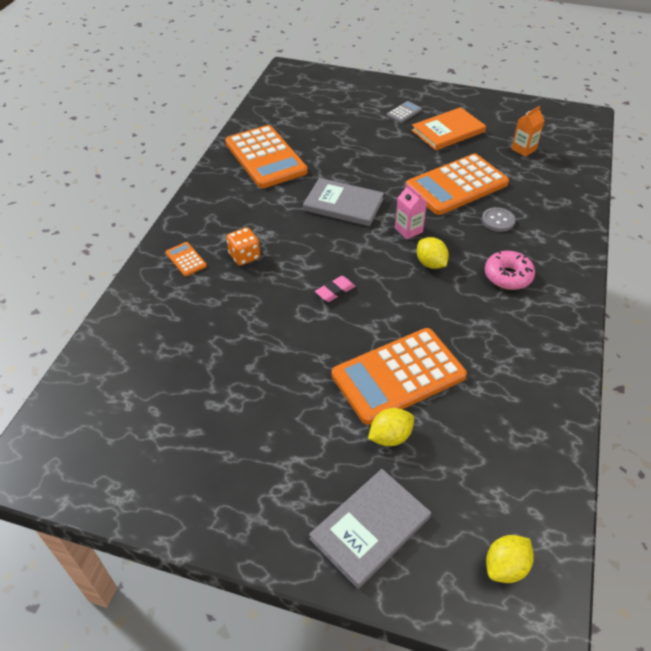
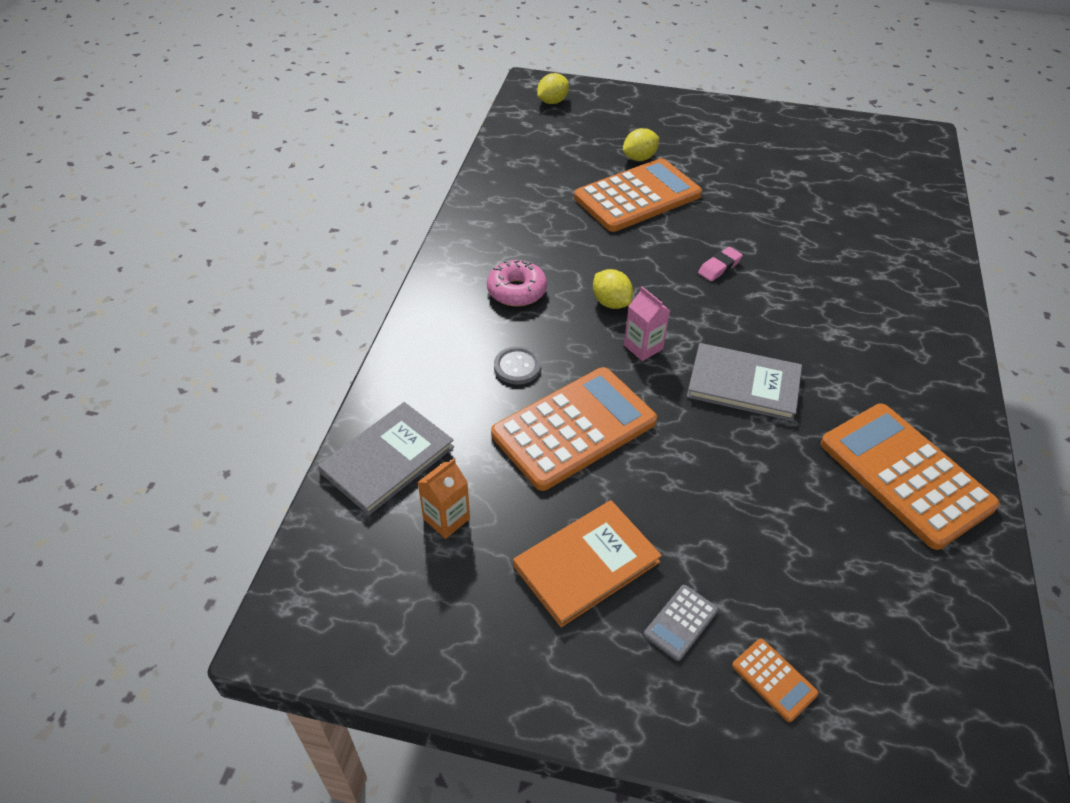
camera: 175 degrees right, 0 degrees up
(186, 259) = (913, 297): orange calculator -> orange calculator (774, 680)
(244, 256) = (844, 303): orange dice -> none
(370, 528) = (647, 114): grey book -> grey book (388, 460)

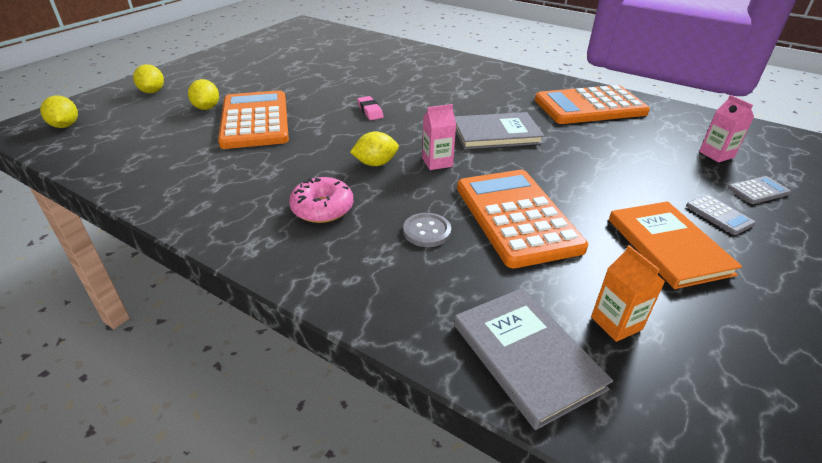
camera: 70 degrees left, 10 degrees down
(645, 114) = (152, 91): none -> yellow lemon
(743, 384) = (496, 134): grey book -> grey book turned 45 degrees clockwise
(774, 680) = (758, 191): orange calculator -> grey calculator
(856, 636) = (716, 154): none -> pink carton

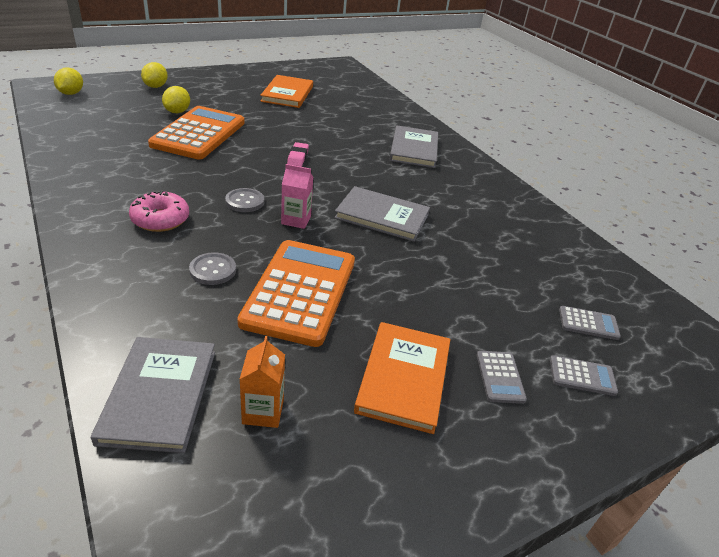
camera: 25 degrees right, 0 degrees up
(289, 61) = (287, 94): none -> orange book
(375, 163) = (245, 201): yellow lemon -> grey button
(450, 74) = (414, 149): none -> grey book
(590, 106) = (514, 226): orange calculator -> none
(716, 154) = (588, 323): pink carton -> grey calculator

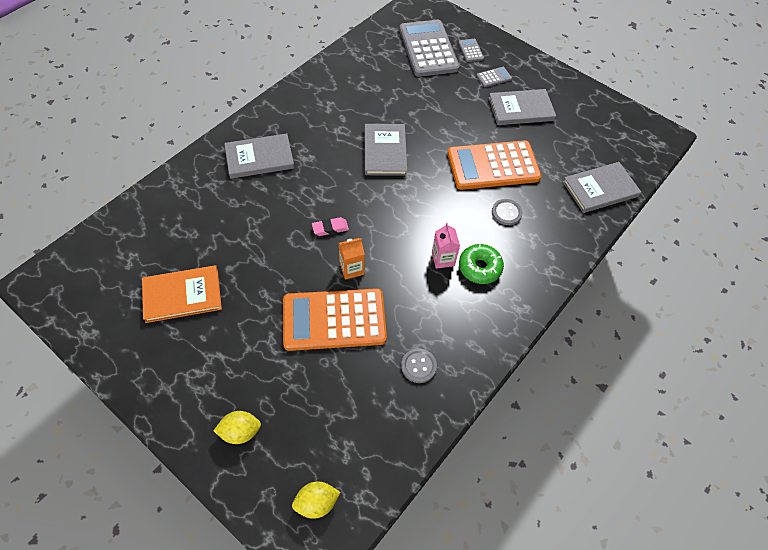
camera: 110 degrees left, 20 degrees up
(160, 219) = (479, 268): pink donut -> green donut
(177, 112) = (297, 367): yellow lemon -> none
(245, 201) = (422, 232): grey button -> grey button (418, 366)
(263, 411) = (578, 150): orange carton -> orange carton (351, 269)
(296, 220) = (424, 194): pink carton -> pink carton (443, 259)
(404, 378) = (521, 109): orange book -> grey book
(588, 323) = (428, 49): grey calculator -> grey calculator, size x2.42

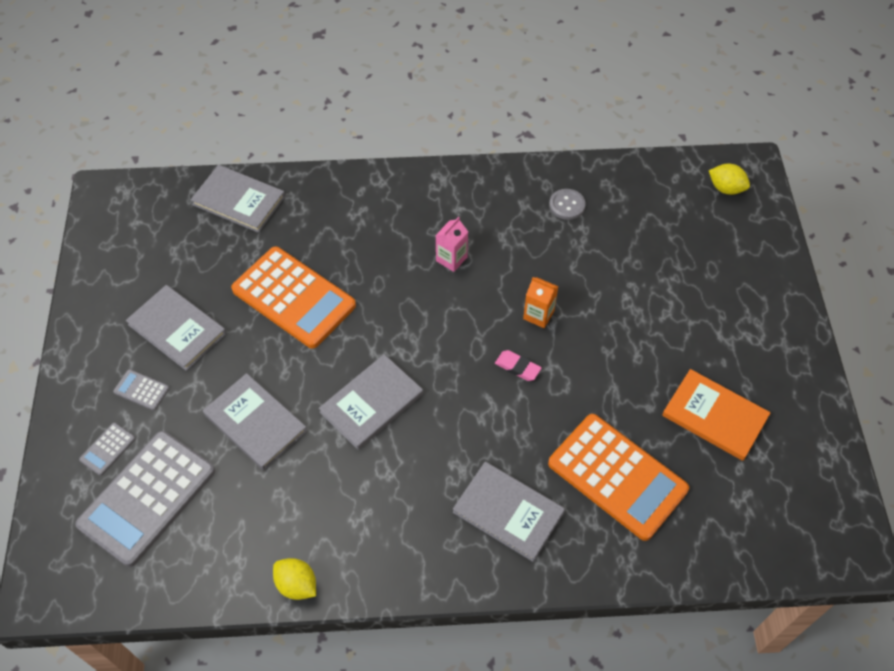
camera: 130 degrees left, 0 degrees up
(240, 432) = (746, 268): yellow lemon -> yellow lemon (297, 584)
(334, 320) = (597, 287): orange calculator -> orange calculator (617, 476)
(426, 103) = (255, 423): none -> grey book
(479, 268) = (431, 228): green donut -> none
(506, 213) = (346, 249): grey button -> none

